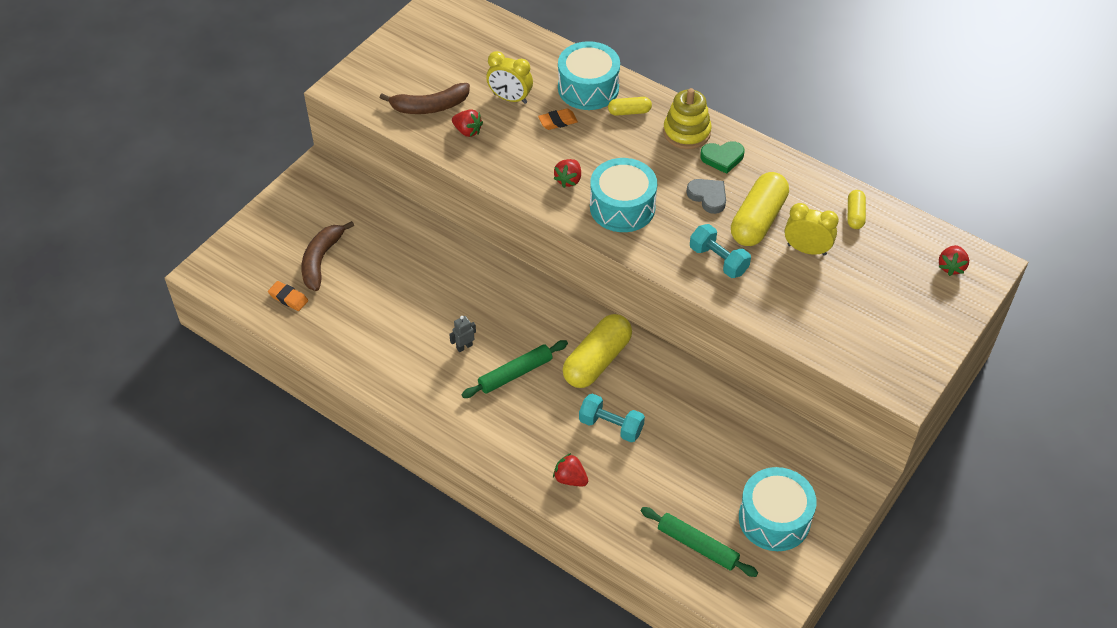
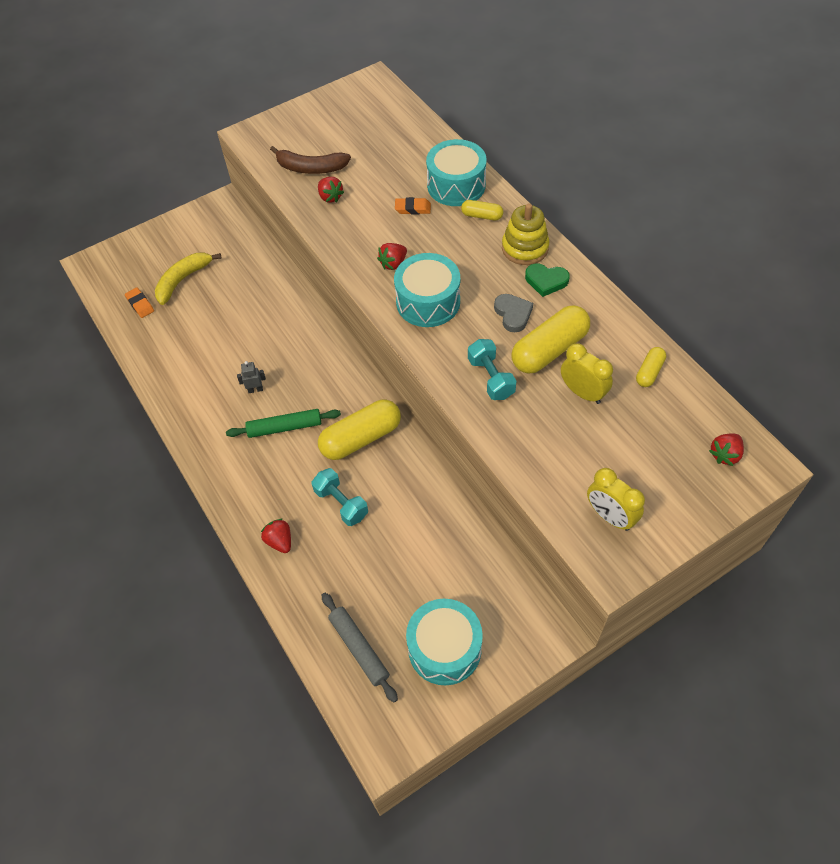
camera: 25 degrees right, 5 degrees up
(321, 260) = (183, 280): brown banana -> yellow banana
(510, 98) = (382, 177): yellow clock -> yellow clock (610, 516)
(697, 545) = (359, 648): green rolling pin -> grey rolling pin

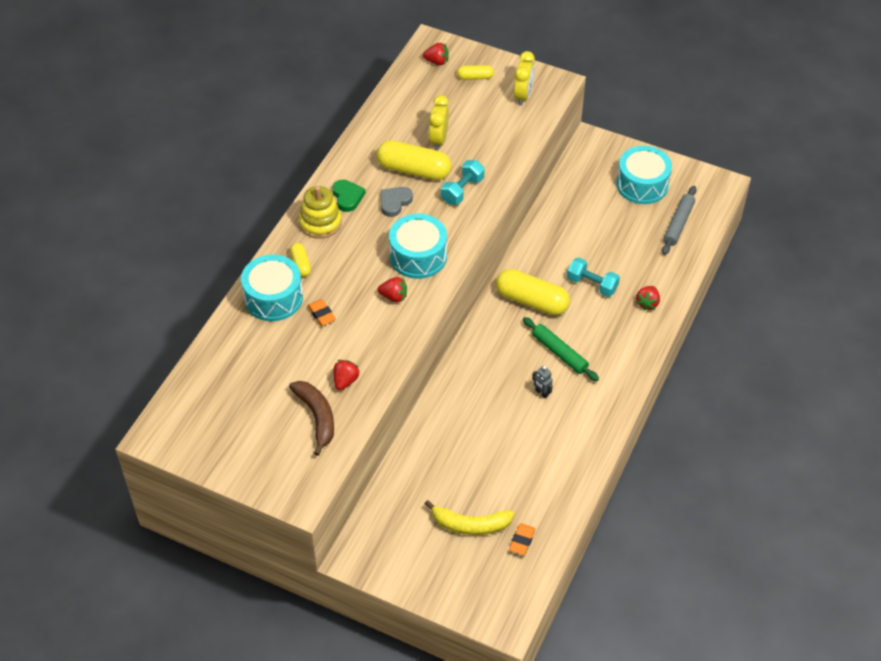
camera: 125 degrees left, 5 degrees down
(341, 503) = (592, 284): turquoise dumbbell -> turquoise dumbbell turned 75 degrees counterclockwise
(649, 372) = (395, 114): yellow capsule -> yellow capsule (475, 77)

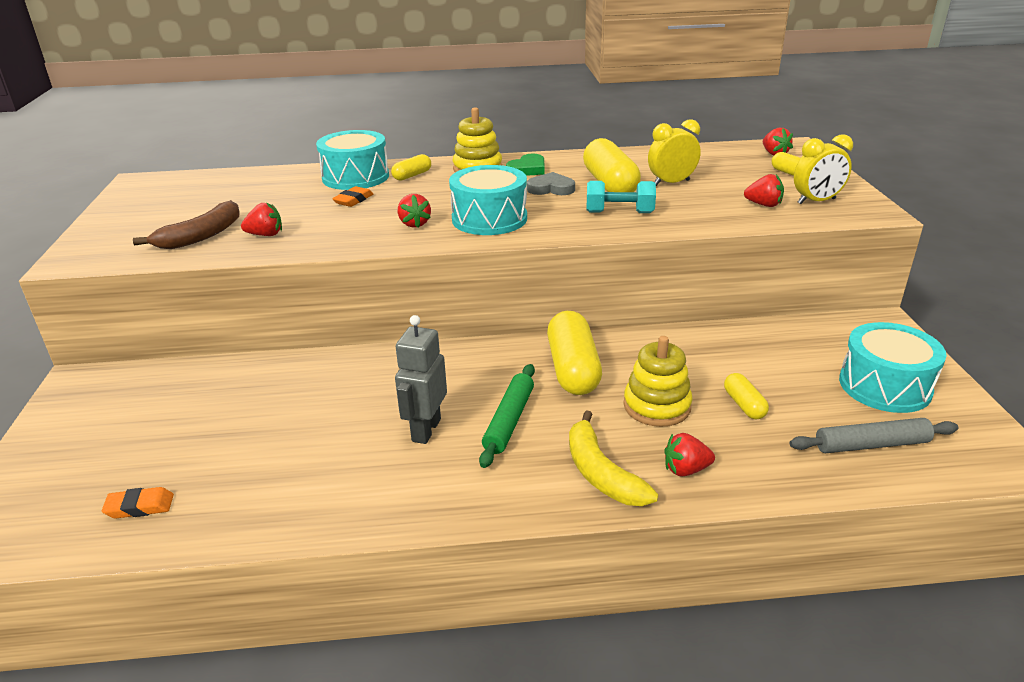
camera: 60 degrees right, 20 degrees down
(470, 525) = (156, 449): yellow banana -> yellow banana (601, 473)
(508, 121) = (763, 205): none -> red strawberry
(541, 393) = (425, 430): grey robot -> grey robot, size x1.90
(592, 284) = (657, 406): turquoise dumbbell -> yellow stacking toy
(616, 249) = (744, 405): none -> yellow capsule

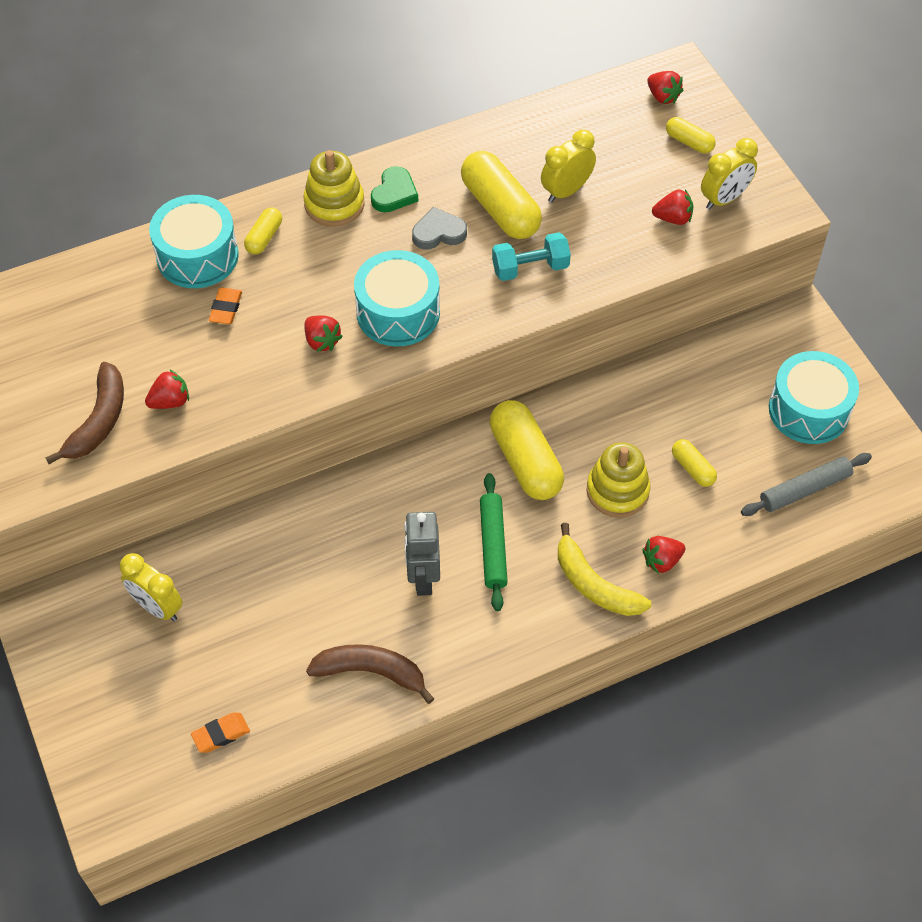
camera: 20 degrees left, 25 degrees up
(175, 399) = (157, 607): none -> yellow clock
(324, 492) = (371, 672): none -> brown banana

